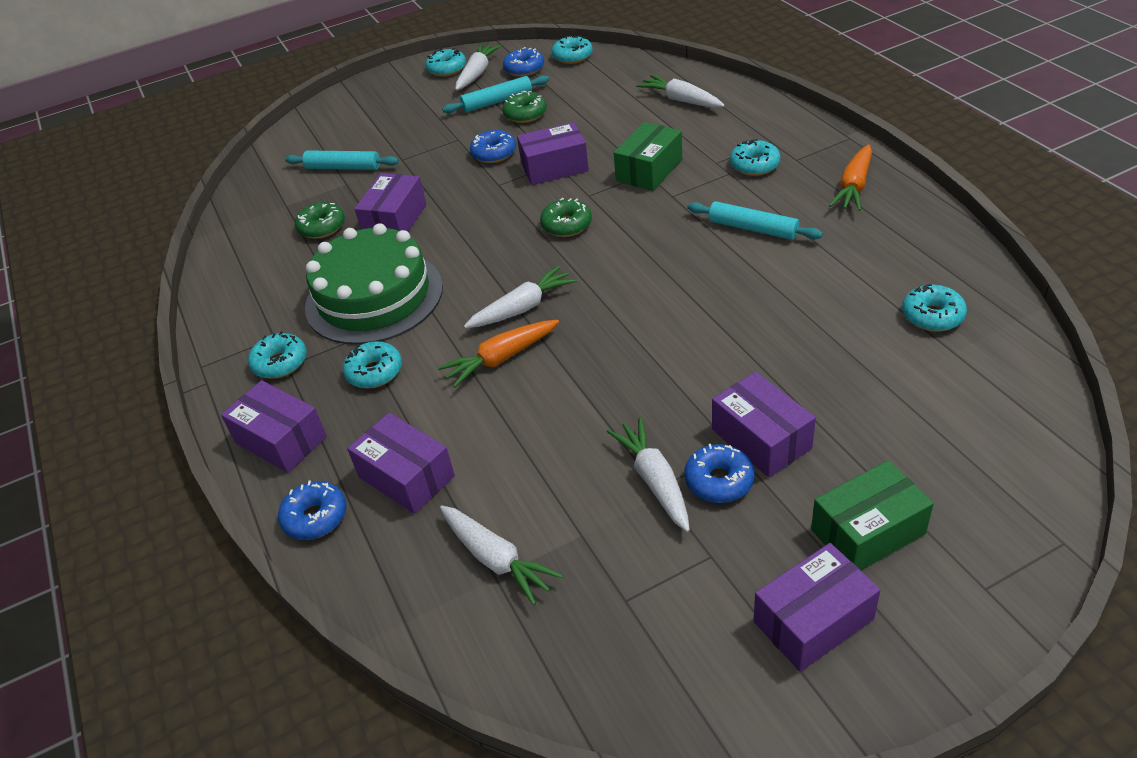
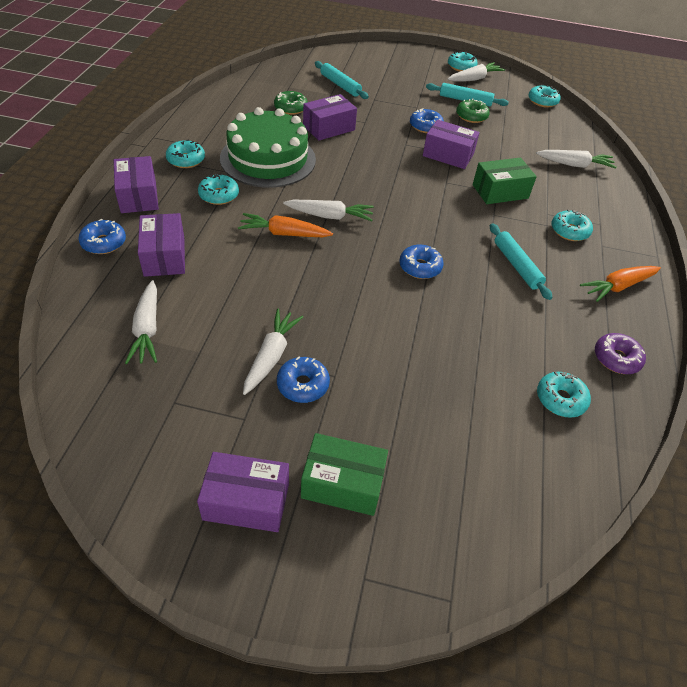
camera: 30 degrees right, 5 degrees up
(524, 69) = (504, 92): blue donut -> blue donut (420, 267)
(566, 225) = (412, 190): green donut -> none
(680, 100) = (575, 165): white carrot -> white carrot turned 105 degrees clockwise
(761, 438) = (356, 382): purple box -> none
(928, 249) = (616, 358): none -> purple donut

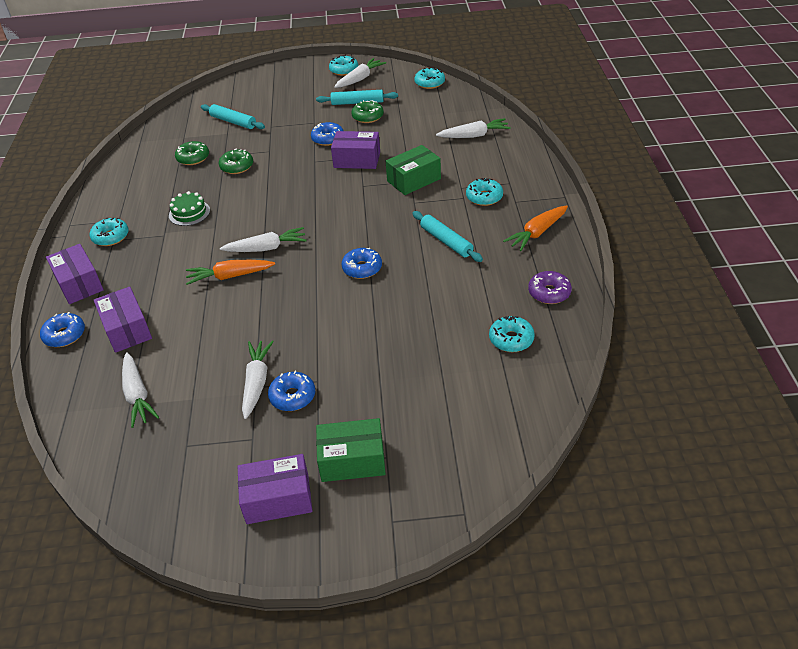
camera: 10 degrees left, 5 degrees down
(219, 195) = (156, 260): turquoise donut -> none
(268, 159) = (189, 213): green cake -> green cake, size x0.44
(329, 128) = (237, 167): purple box -> green donut

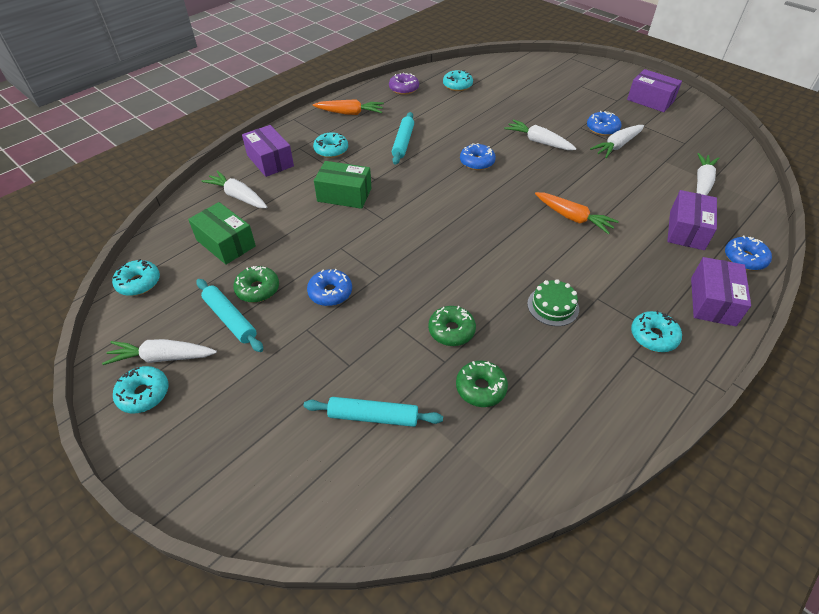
camera: 135 degrees left, 5 degrees up
(233, 122) = (373, 416): turquoise rolling pin -> turquoise rolling pin turned 75 degrees counterclockwise
(266, 248) = (522, 220): white carrot -> white carrot (538, 141)
(352, 460) = (599, 93): green box -> green box (226, 243)
(357, 160) = (348, 246): purple box -> purple box (270, 160)

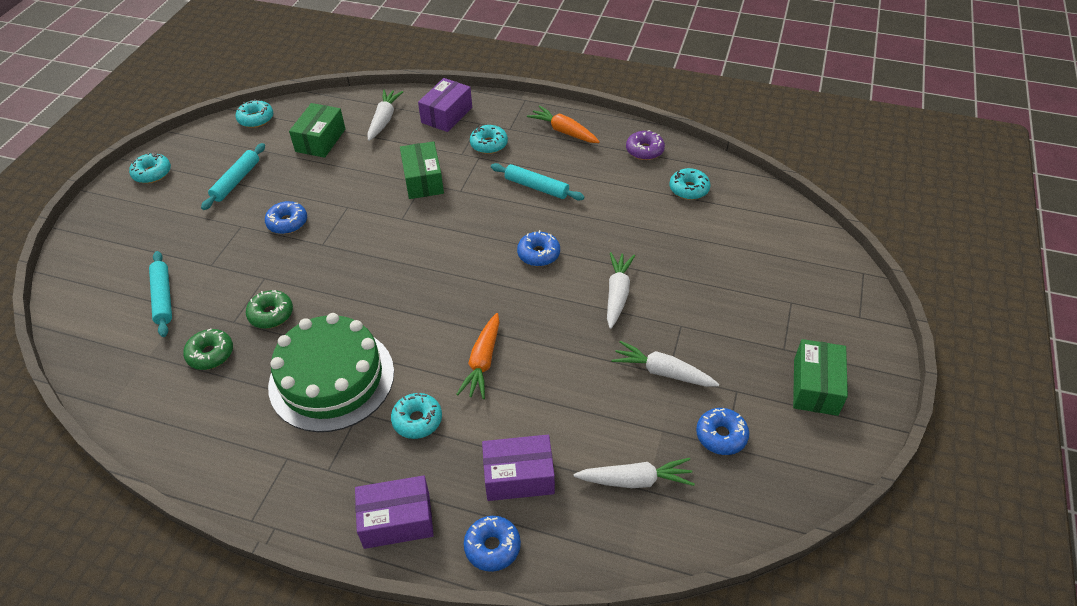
camera: 65 degrees right, 0 degrees up
(162, 357) = (187, 166): white carrot -> none
(258, 289) = (274, 181): green donut -> none
(350, 113) = (563, 131): orange carrot -> orange carrot turned 150 degrees clockwise
(403, 142) = (536, 187): turquoise rolling pin -> turquoise rolling pin turned 45 degrees clockwise
(553, 306) = (331, 378): green cake -> green cake, size x2.27
(602, 129) = (694, 348): blue donut -> blue donut (721, 436)
(650, 100) = (815, 386): purple box -> green box
(653, 336) = (319, 472): turquoise donut -> turquoise donut (417, 420)

